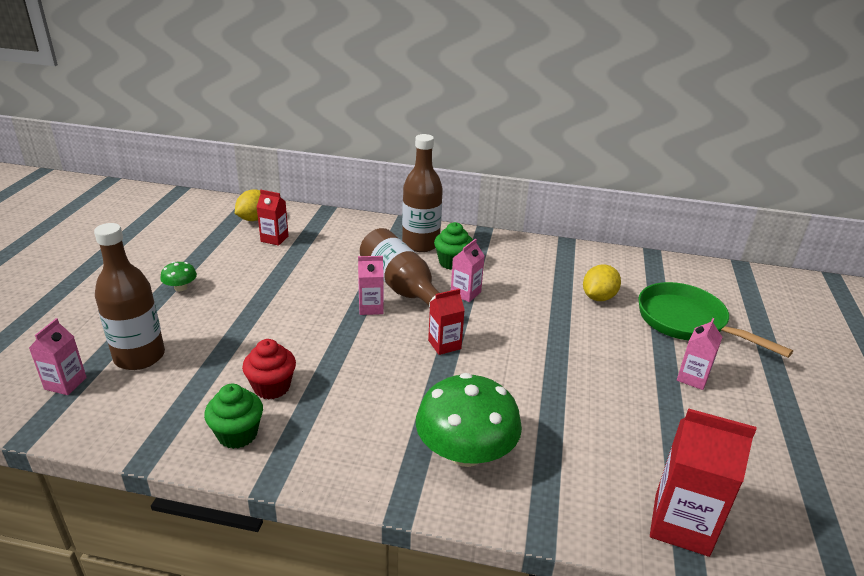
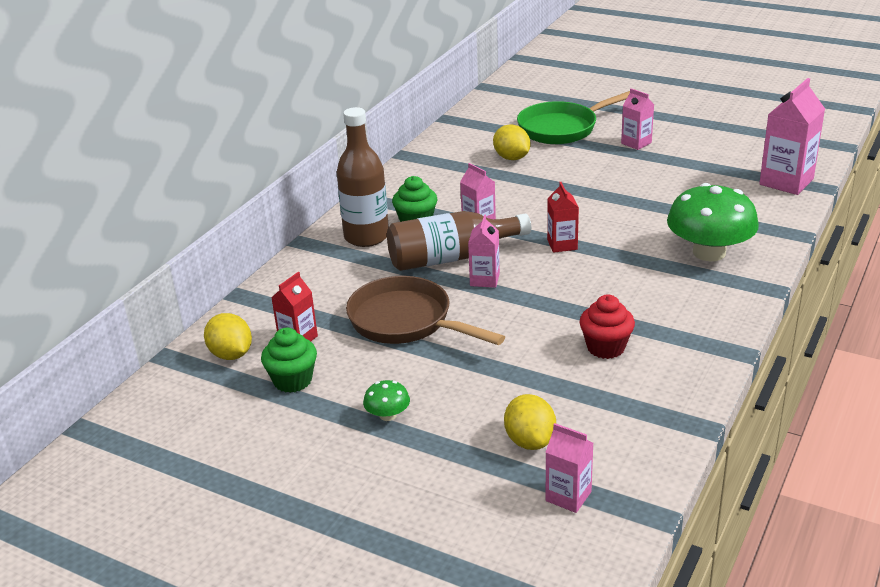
camera: 70 degrees left, 0 degrees up
(139, 356) = (530, 441): brown bottle -> yellow lemon
(237, 434) = (673, 369): green cupcake -> green cupcake (292, 381)
(301, 278) = (406, 321): none -> brown pan
(681, 524) = (786, 182): red carton -> pink carton

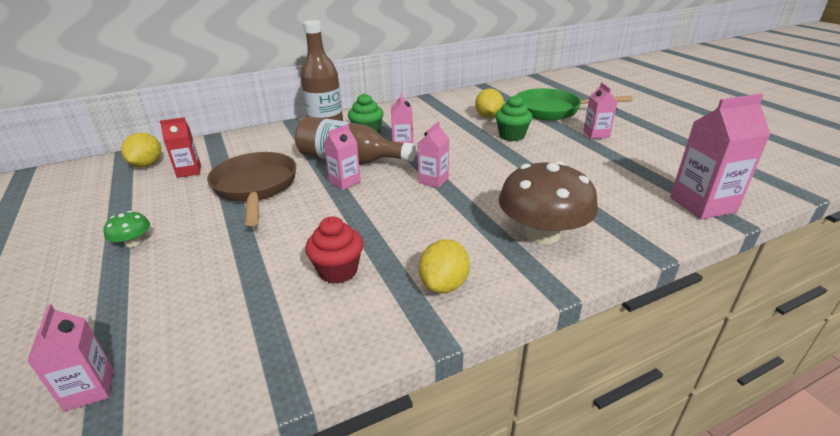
camera: 35 degrees right, 0 degrees up
(292, 381) = (139, 193): green cupcake -> green cupcake (511, 136)
(530, 441) = (160, 317): yellow lemon -> yellow lemon (444, 284)
(562, 244) = (433, 180): red carton -> pink carton
(709, 252) = (542, 233): green mushroom -> brown mushroom

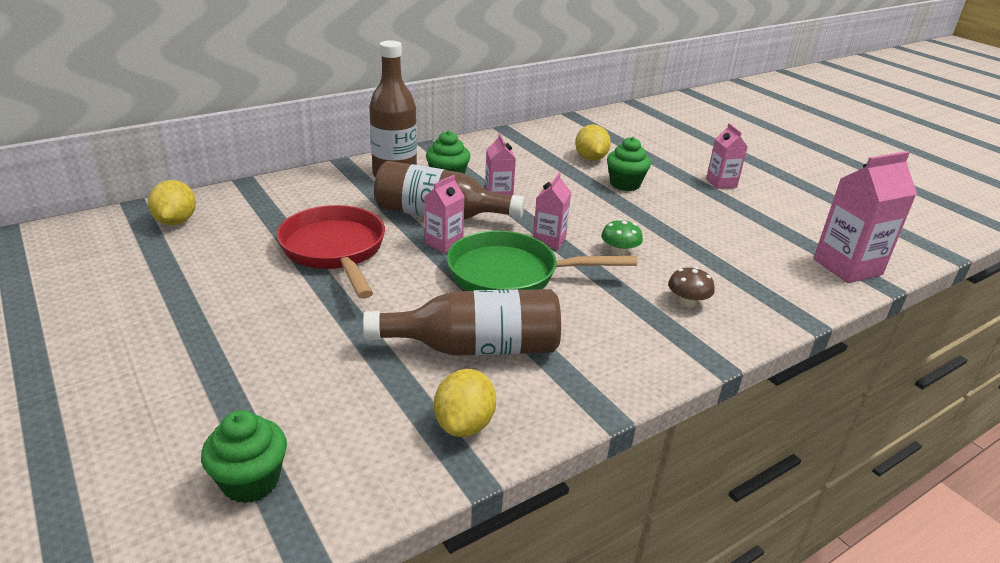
camera: 10 degrees left, 0 degrees up
(90, 389) = (251, 481): pink carton -> green cupcake
(133, 242) = (212, 321): green mushroom -> green mushroom (619, 251)
(189, 171) = (237, 230): red carton -> none
(255, 187) = (335, 251): brown pan -> red pan
(338, 271) = (475, 348): red cupcake -> brown bottle
(444, 284) = (597, 359): yellow lemon -> yellow lemon (464, 424)
(542, 233) = (687, 301): brown mushroom -> brown mushroom, size x0.44
(552, 110) = (664, 151): green pan -> green pan (511, 274)

